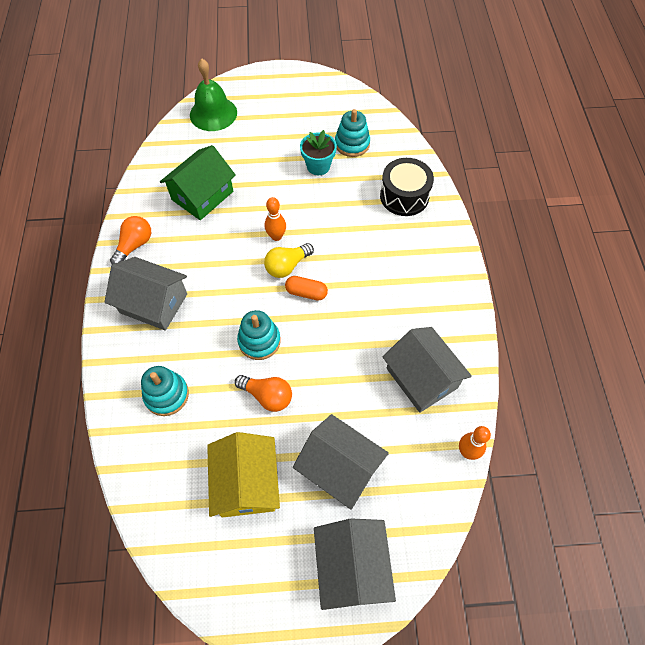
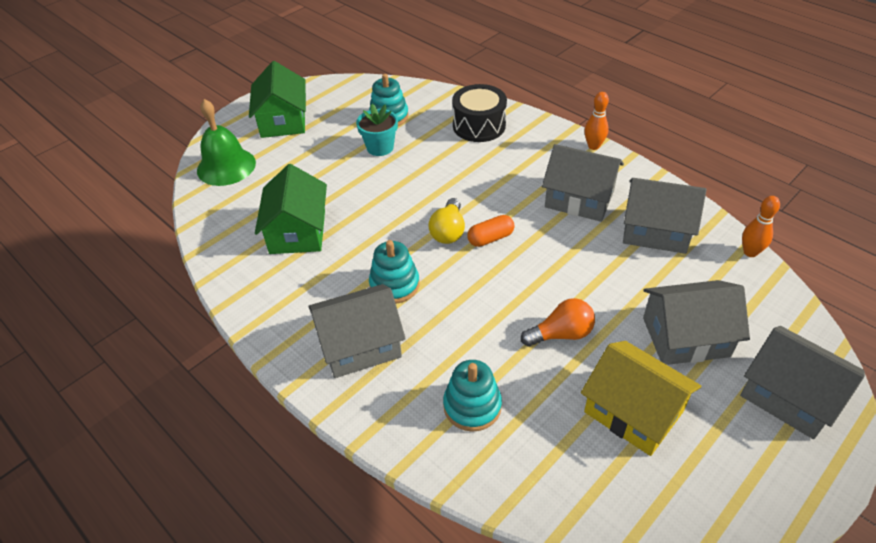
camera: 40 degrees left, 15 degrees down
(134, 245) = (277, 313): orange light bulb -> none
(259, 341) = (498, 300): turquoise stacking toy -> turquoise stacking toy (394, 285)
(276, 236) = (410, 217): orange bowling pin -> orange bowling pin (593, 146)
(282, 99) = (283, 120): none -> green house
(400, 310) = (579, 199): none -> grey house

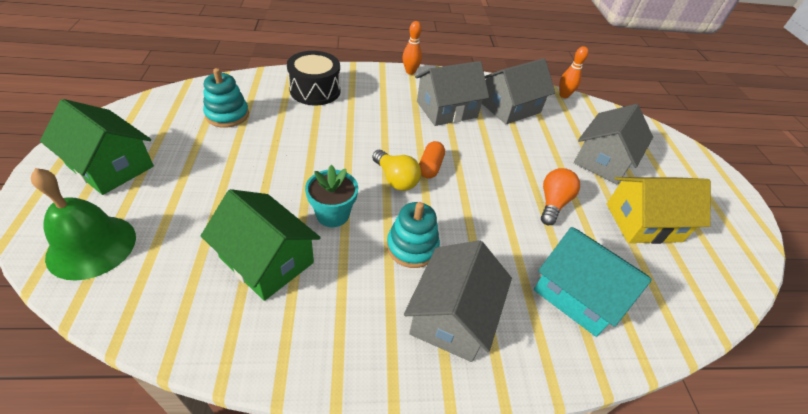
camera: 55 degrees left, 0 degrees up
(380, 147) = (252, 143): turquoise flower pot -> turquoise flower pot (332, 214)
(472, 406) = (578, 294): turquoise stacking toy -> turquoise house
(789, 396) = (675, 161): grey house -> none

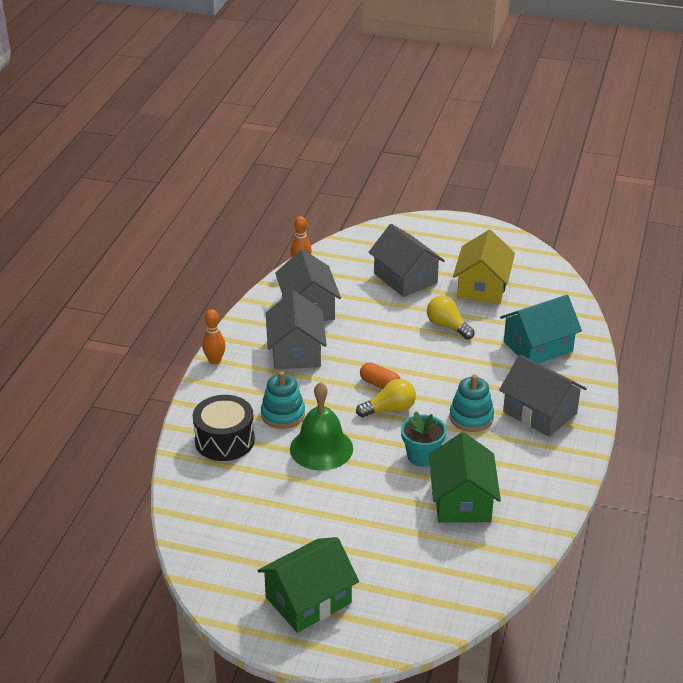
camera: 65 degrees left, 10 degrees down
(92, 246) = (417, 605): green bell -> green bell (321, 448)
(227, 115) = (248, 512): turquoise stacking toy -> turquoise stacking toy (283, 414)
(267, 260) = (462, 500): green house -> green house turned 60 degrees counterclockwise
(553, 203) = (447, 326): orange light bulb -> yellow light bulb

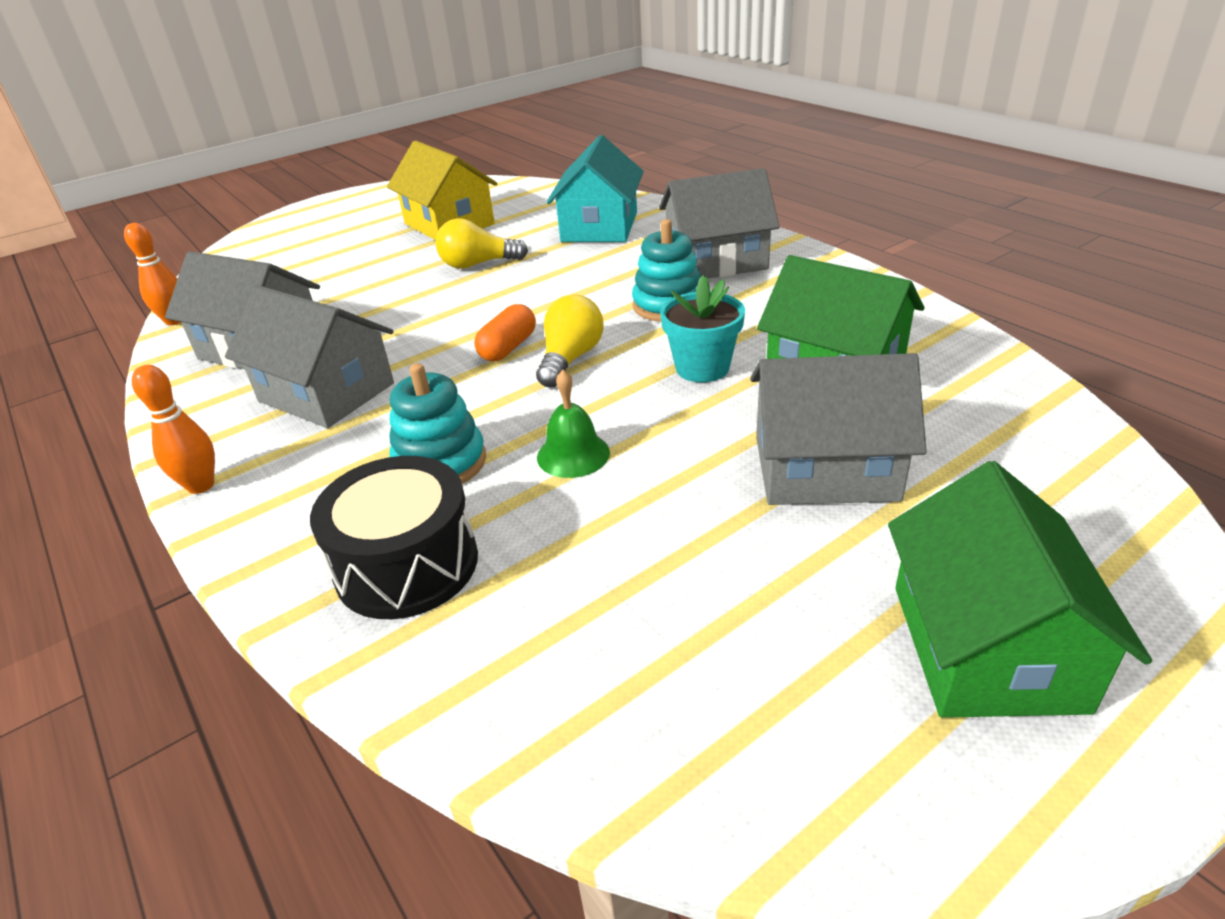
camera: 50 degrees left, 0 degrees up
(321, 448) = (573, 454): green bell -> green bell, size x0.56
(380, 385) = (508, 348): orange capsule -> orange capsule turned 45 degrees counterclockwise
(405, 278) = (347, 261): grey house -> grey house (825, 468)

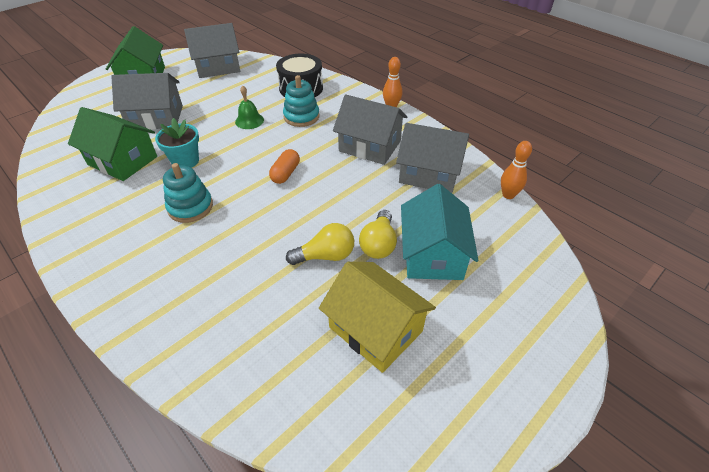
camera: 170 degrees right, 10 degrees up
(570, 359) = (251, 166): yellow light bulb -> yellow light bulb (378, 244)
(599, 227) = (226, 316): turquoise house -> turquoise house (432, 254)
(716, 261) = (142, 256): grey house -> grey house (218, 67)

